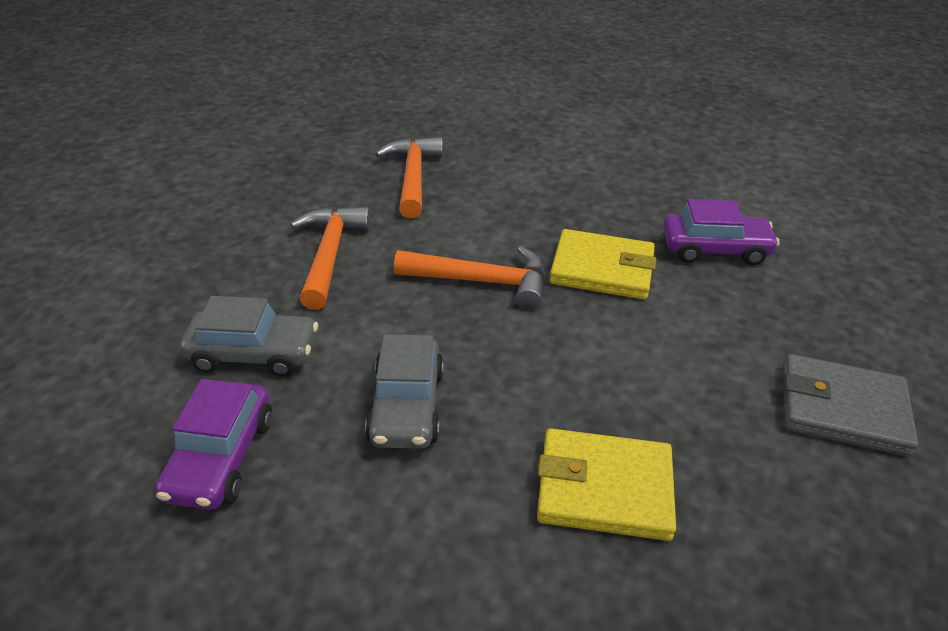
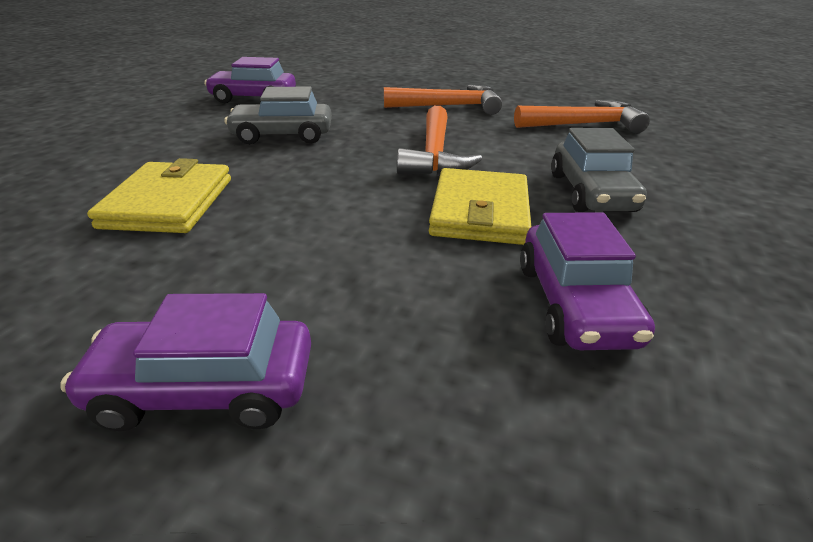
camera: 85 degrees right, 5 degrees down
(254, 353) = (338, 97): grey car -> grey car (591, 192)
(842, 409) = (205, 388): grey wallet -> purple car

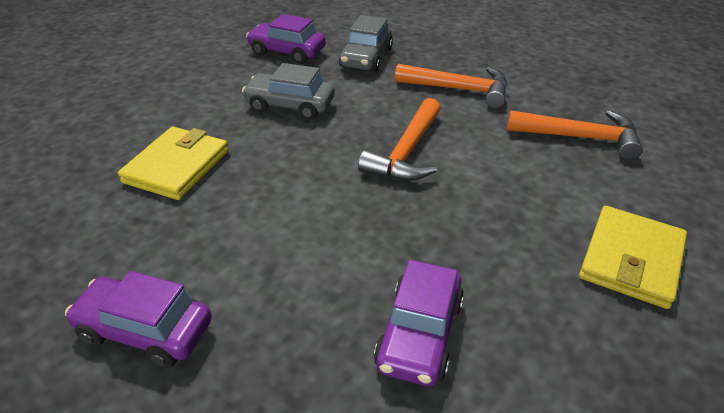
camera: 20 degrees right, 5 degrees up
(480, 211) = (405, 226): yellow wallet -> yellow wallet (631, 260)
(591, 192) = (519, 226): grey car -> grey car (366, 58)

